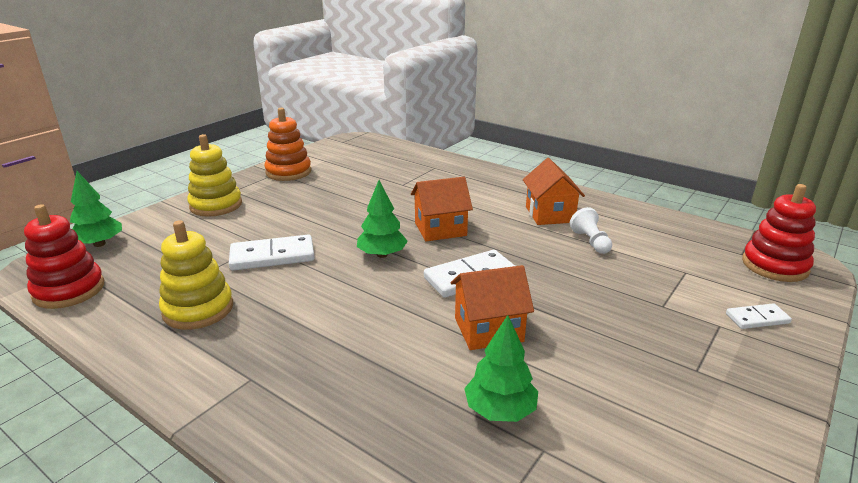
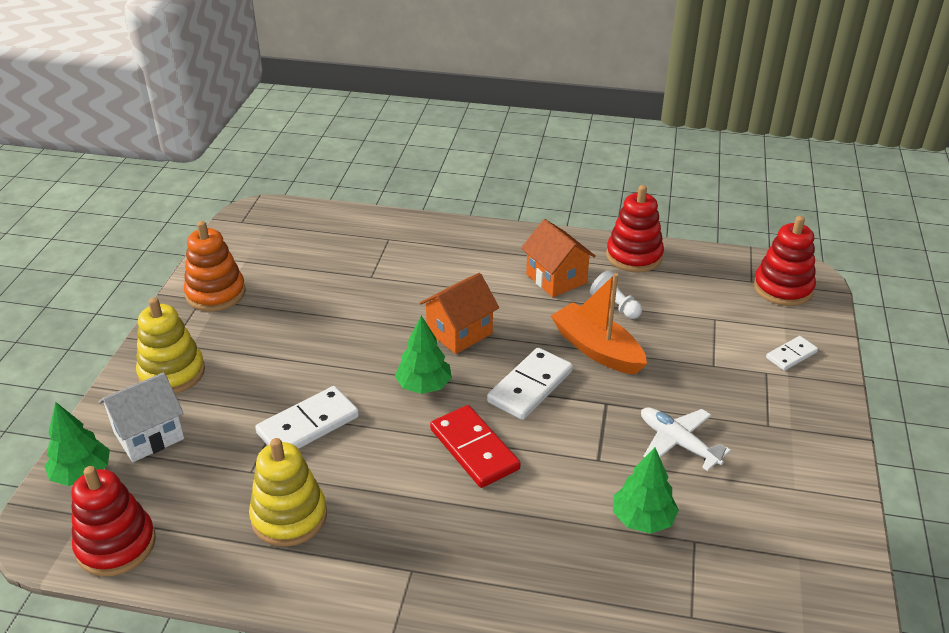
camera: 25 degrees left, 10 degrees up
(163, 234) = (149, 435): none -> white house
(384, 307) = (474, 449): none -> red domino
(488, 330) = (585, 442): orange house -> none
(551, 267) = (597, 349): none -> orange boat
(583, 356) = (677, 443): none -> white plane
(631, 214) = (634, 256): none -> red stacking toy

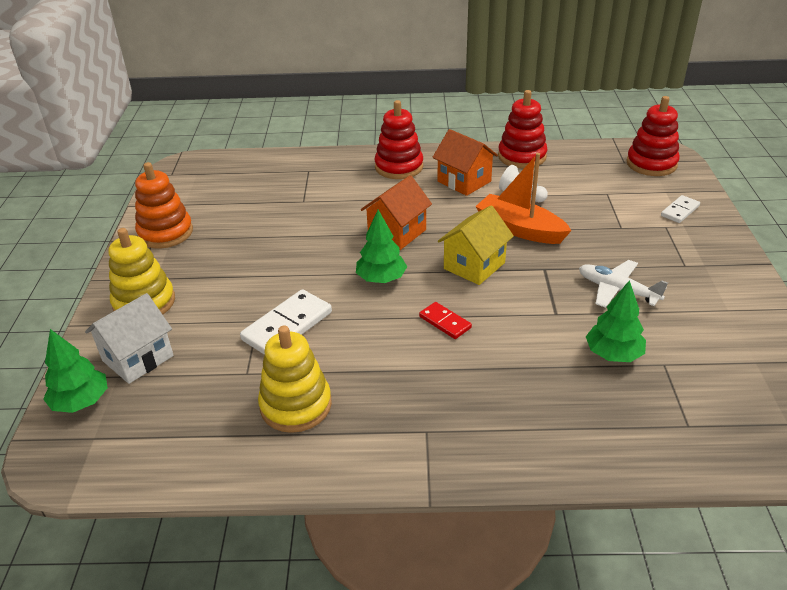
camera: 10 degrees left, 0 degrees up
(116, 545) = (134, 459): red stacking toy -> red stacking toy (399, 167)
(474, 449) = (445, 322): red domino -> red domino, size x0.57
(530, 386) = (474, 266): white domino -> yellow house

